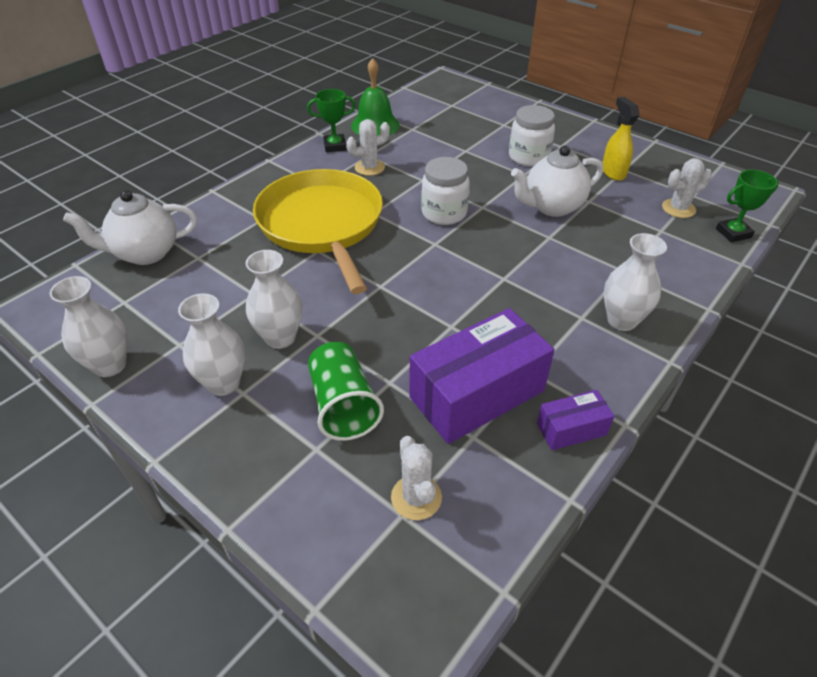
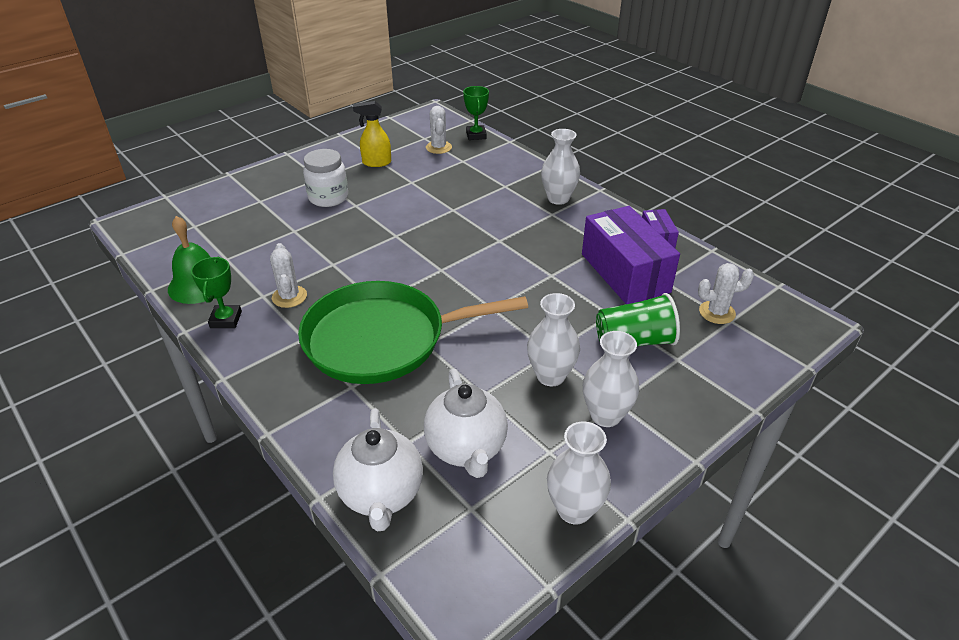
camera: 80 degrees left, 5 degrees down
(322, 224) = (382, 339): yellow pan -> green pan
(444, 213) = (396, 258): white jar -> none
(552, 207) = (412, 200): white teapot -> white teapot (466, 449)

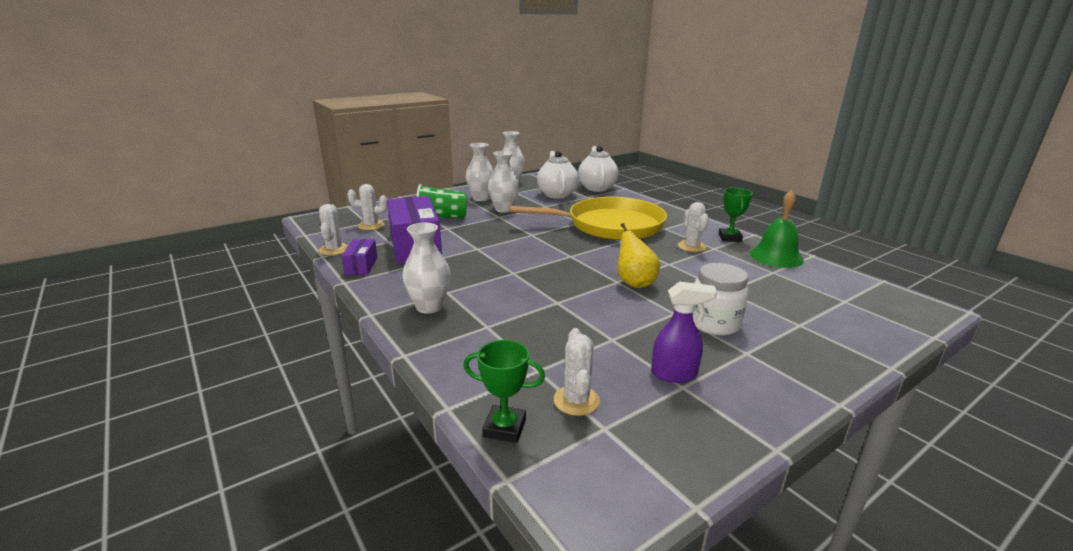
camera: 175 degrees left, 15 degrees down
(376, 163) = (674, 374): yellow spray bottle -> purple spray bottle
(379, 235) = (634, 283): none -> yellow pear
(382, 339) = (610, 225): green pan -> yellow pan
(476, 135) = (504, 428): green trophy -> green trophy turned 75 degrees counterclockwise
(711, 261) = (334, 249): none -> white cactus

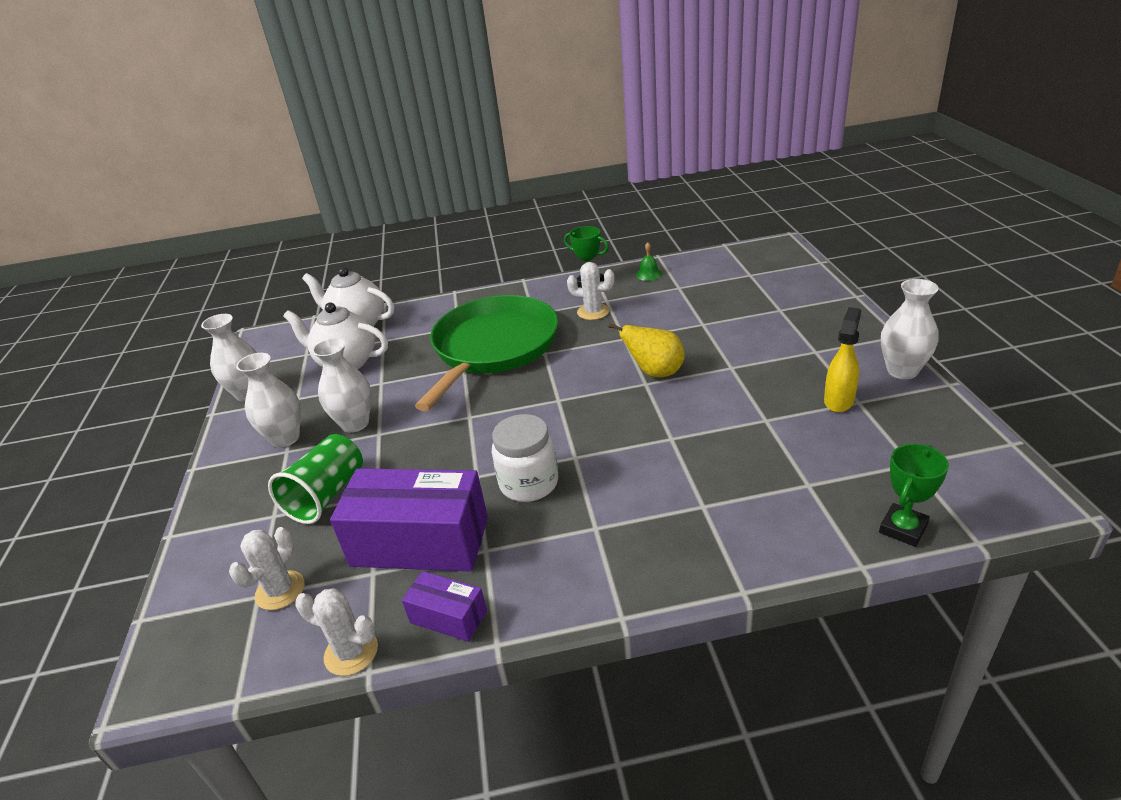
camera: 60 degrees left, 10 degrees up
(429, 307) = (629, 551): white vase -> white vase (902, 371)
(576, 400) = (867, 470): white cactus -> none
(610, 225) = (493, 348): yellow pan -> green pan
(674, 374) = (839, 400): purple spray bottle -> yellow spray bottle
(714, 323) = (760, 351): white jar -> white jar (529, 483)
(776, 256) = (648, 274): green bell -> green bell, size x0.48

